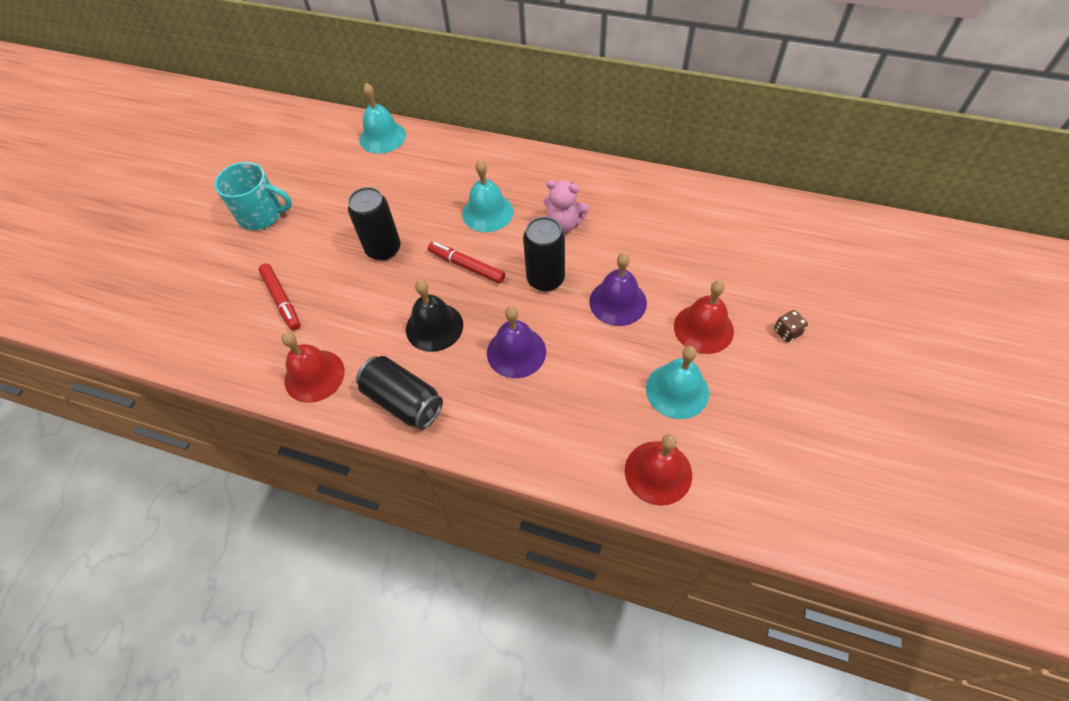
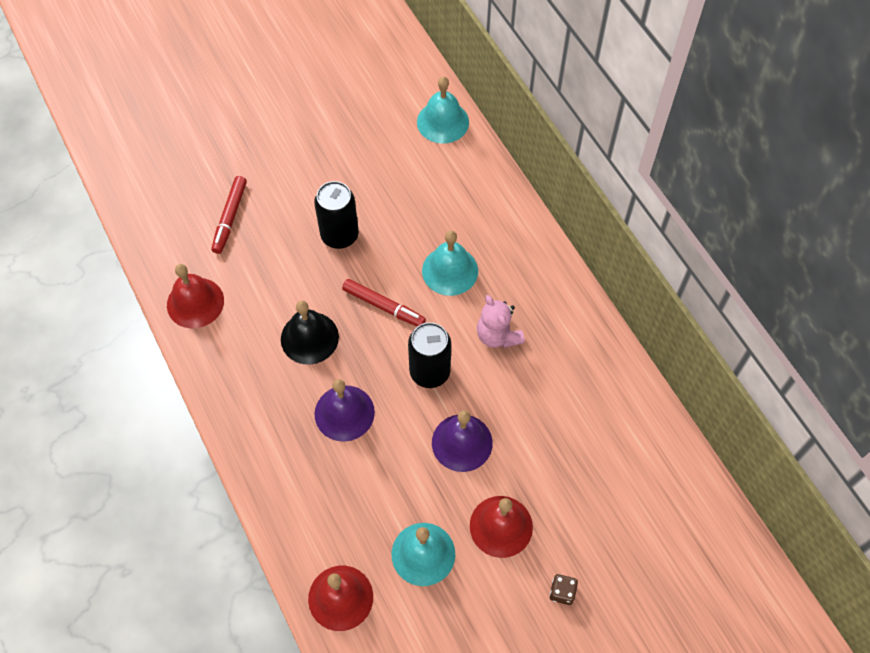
camera: 40 degrees right, 5 degrees up
(262, 215) = (284, 124): turquoise mug -> none
(403, 401) = (232, 378): black can -> none
(466, 266) = (384, 306): red marker -> red marker turned 135 degrees clockwise

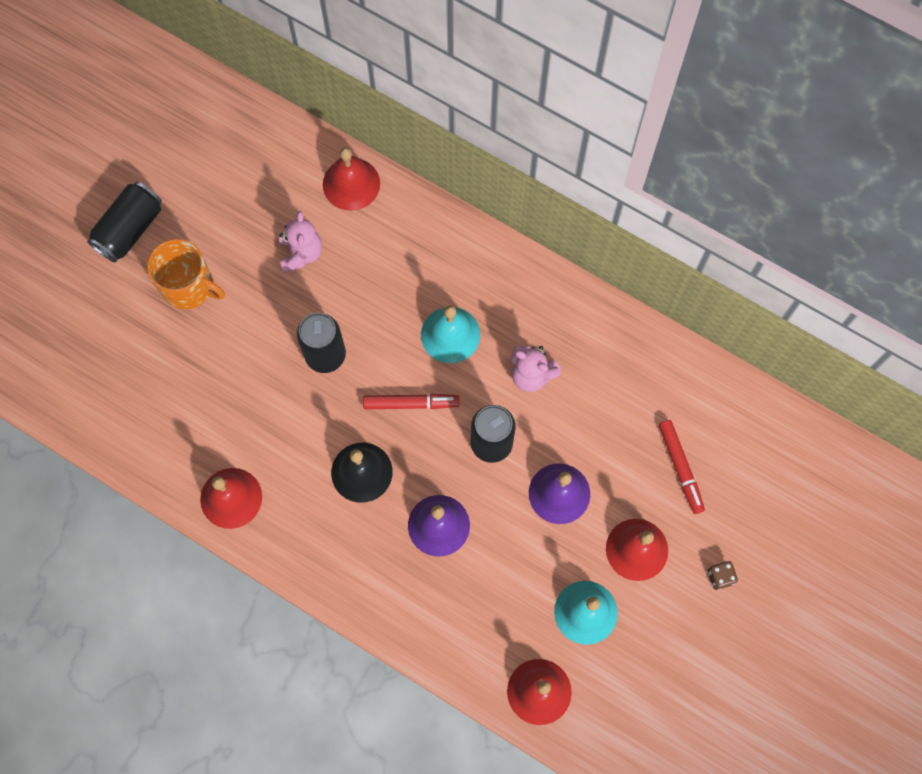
camera: 30 degrees left, 10 degrees up
(230, 218) = (208, 394): red marker -> red marker (680, 468)
(253, 74) = (130, 229): none -> black can
(269, 134) = (189, 286): none -> orange mug
(370, 152) = (301, 253): none -> pink teddy bear
(443, 122) = (351, 184): turquoise bell -> red bell

